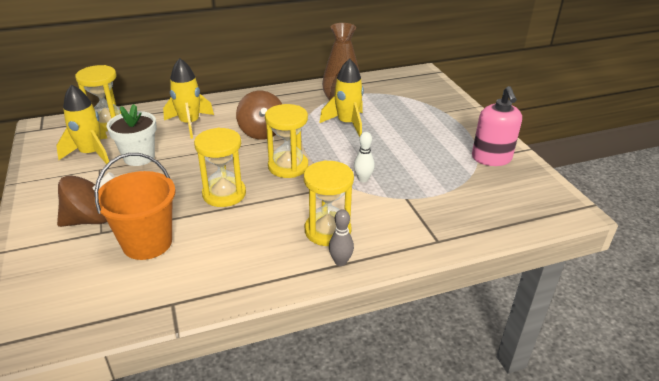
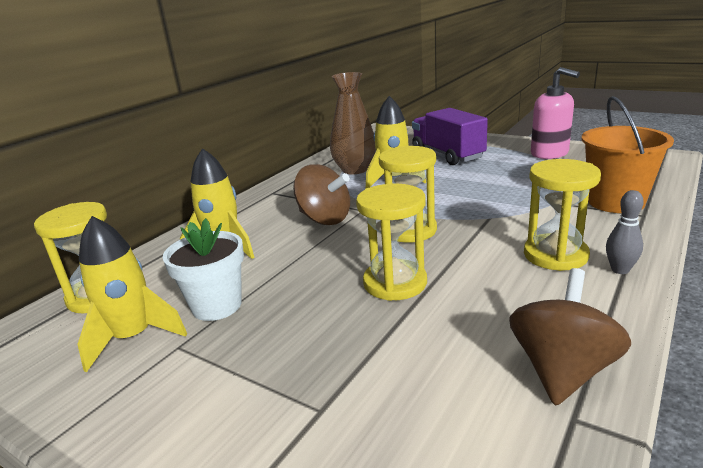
camera: 35 degrees left, 10 degrees down
(91, 219) = (276, 406): brown spinning top -> brown spinning top (562, 370)
(147, 243) = (407, 379): orange bucket -> orange bucket (615, 202)
(363, 179) = (494, 207): white bowling pin -> none
(420, 120) = (447, 154): none -> purple truck

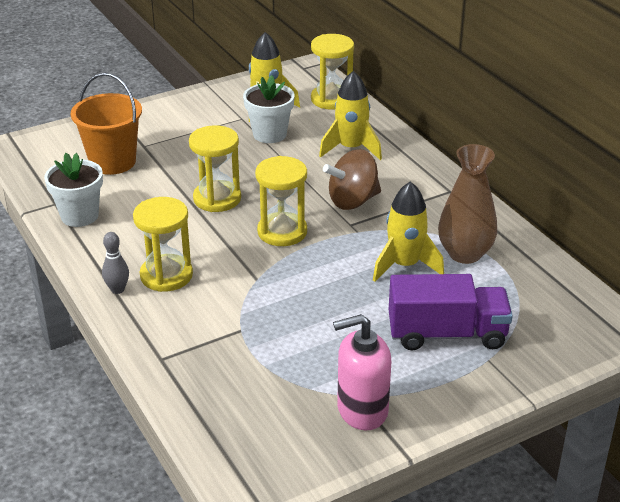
camera: 115 degrees right, 10 degrees up
(562, 370) = (79, 216): brown spinning top -> white flower pot
(615, 202) = (198, 362): orange bucket -> orange bucket (112, 162)

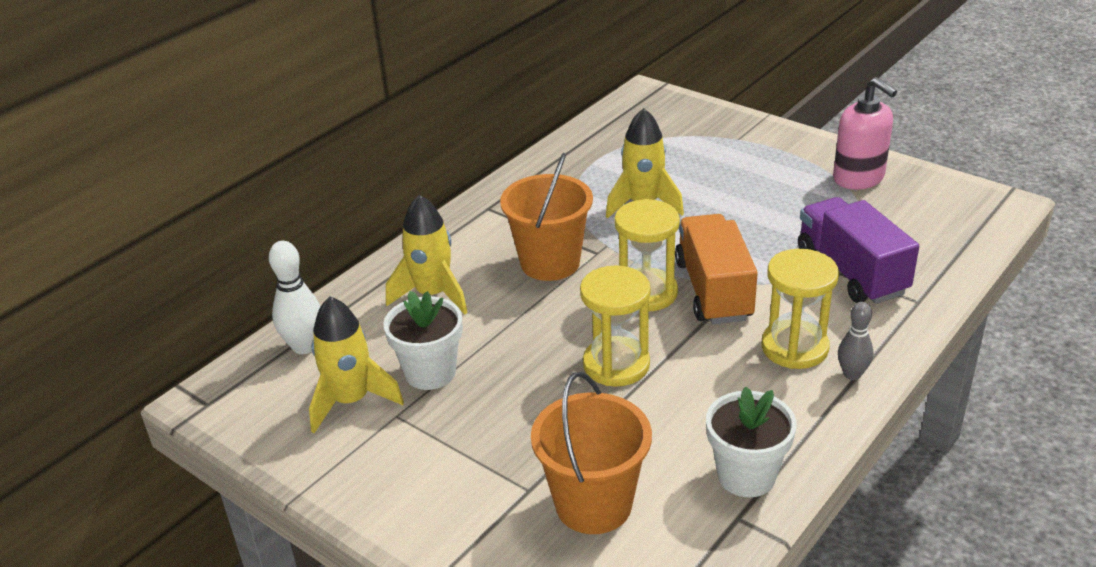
camera: 110 degrees left, 0 degrees up
(260, 262) = (713, 290): none -> orange truck
(331, 99) = (304, 346): yellow hourglass -> white bowling pin
(353, 201) = (550, 263): brown spinning top -> orange bucket
(447, 334) = (724, 162): purple truck -> purple truck (851, 272)
(465, 254) = (597, 177): brown vase -> none

